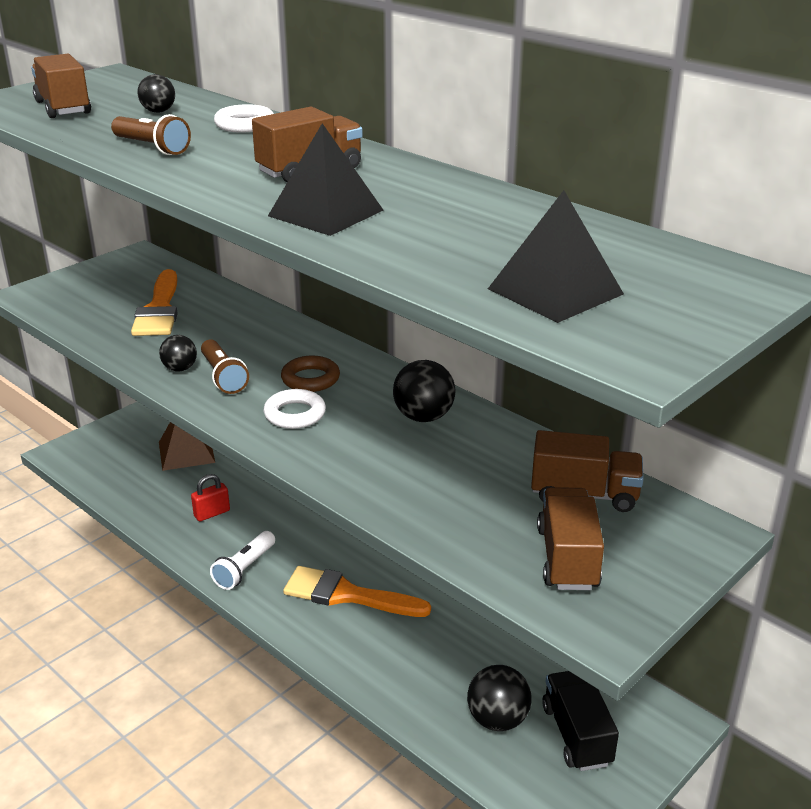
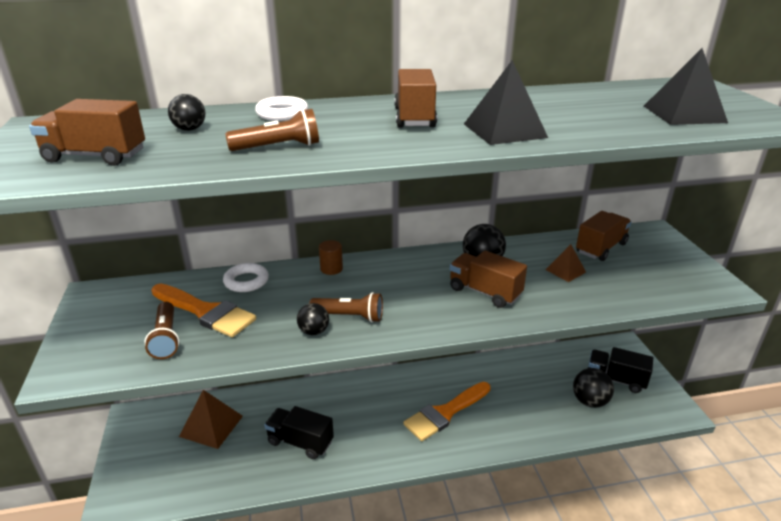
camera: 55 degrees left, 0 degrees up
(106, 310) = (166, 338): none -> brown flashlight
(212, 513) = (300, 442): red padlock -> black truck
(245, 569) = (377, 450): white flashlight -> none
(295, 414) = (433, 305): white ring -> white ring (246, 281)
(299, 336) = (331, 269): none -> brown cylinder
(310, 379) = (394, 284): brown ring -> none
(480, 480) = (565, 271): none -> brown pyramid
(567, 558) = (656, 274): brown truck -> brown truck (485, 292)

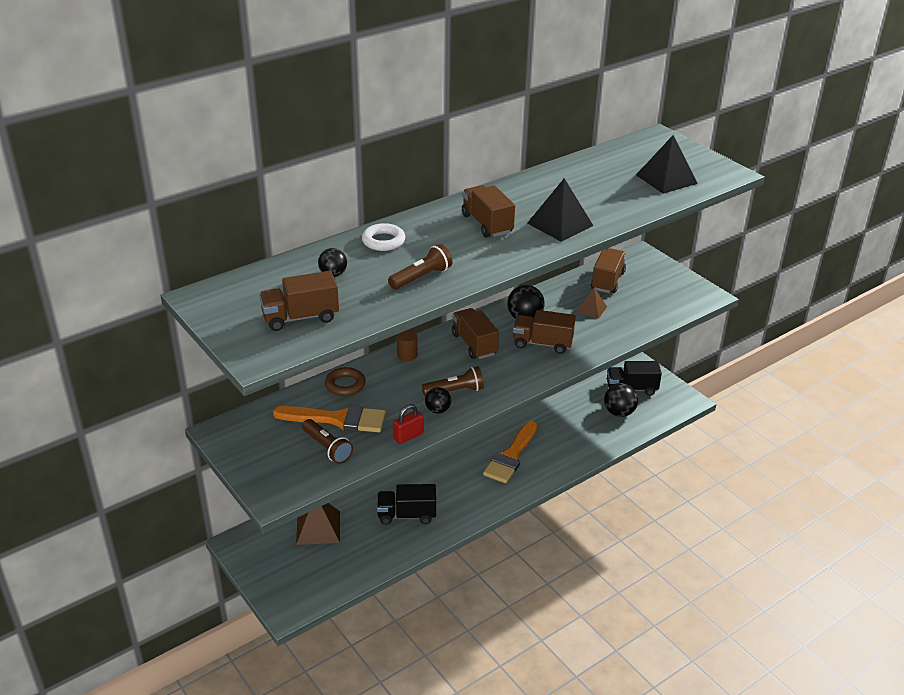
camera: 25 degrees left, 5 degrees up
(246, 281) = (345, 385): white ring -> brown ring
(257, 351) = (408, 436): none -> red padlock
(408, 275) = (474, 344): none -> brown truck

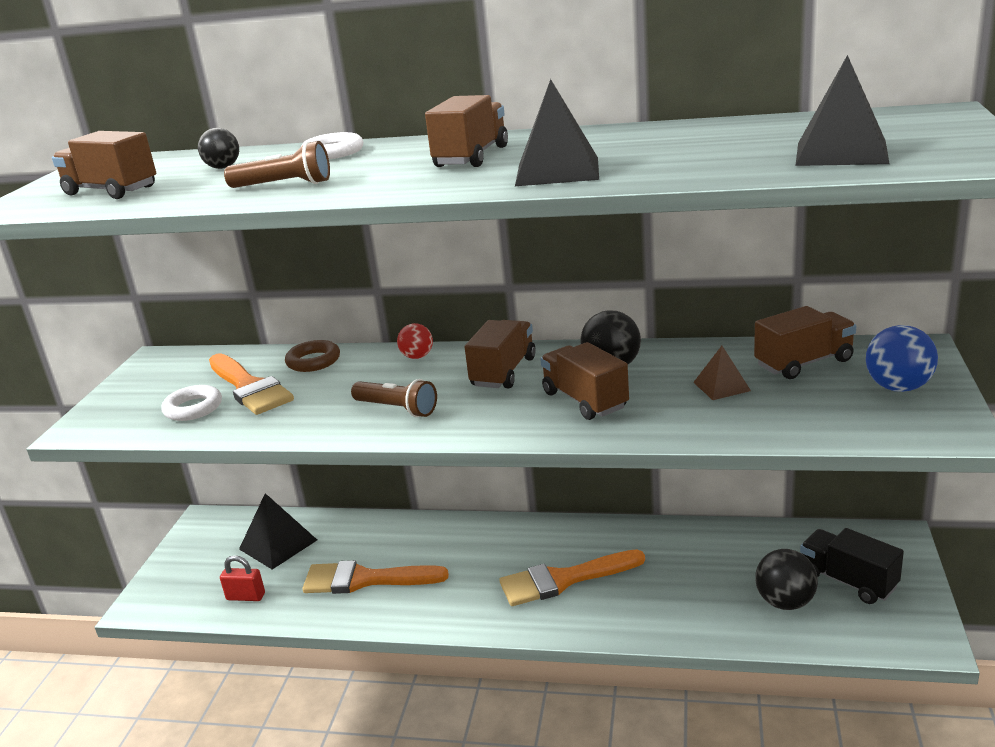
camera: 50 degrees right, 10 degrees down
(318, 527) = (278, 544): brown pyramid -> black pyramid
(327, 448) = (193, 408): brown flashlight -> white ring
(406, 515) = (365, 579): black truck -> orange brush
(407, 355) = (417, 357): brown cylinder -> red ball
(408, 436) = (272, 431): red padlock -> red padlock (246, 596)
(438, 410) = (345, 419): black ball -> none
(661, 280) = (898, 387): none -> blue ball

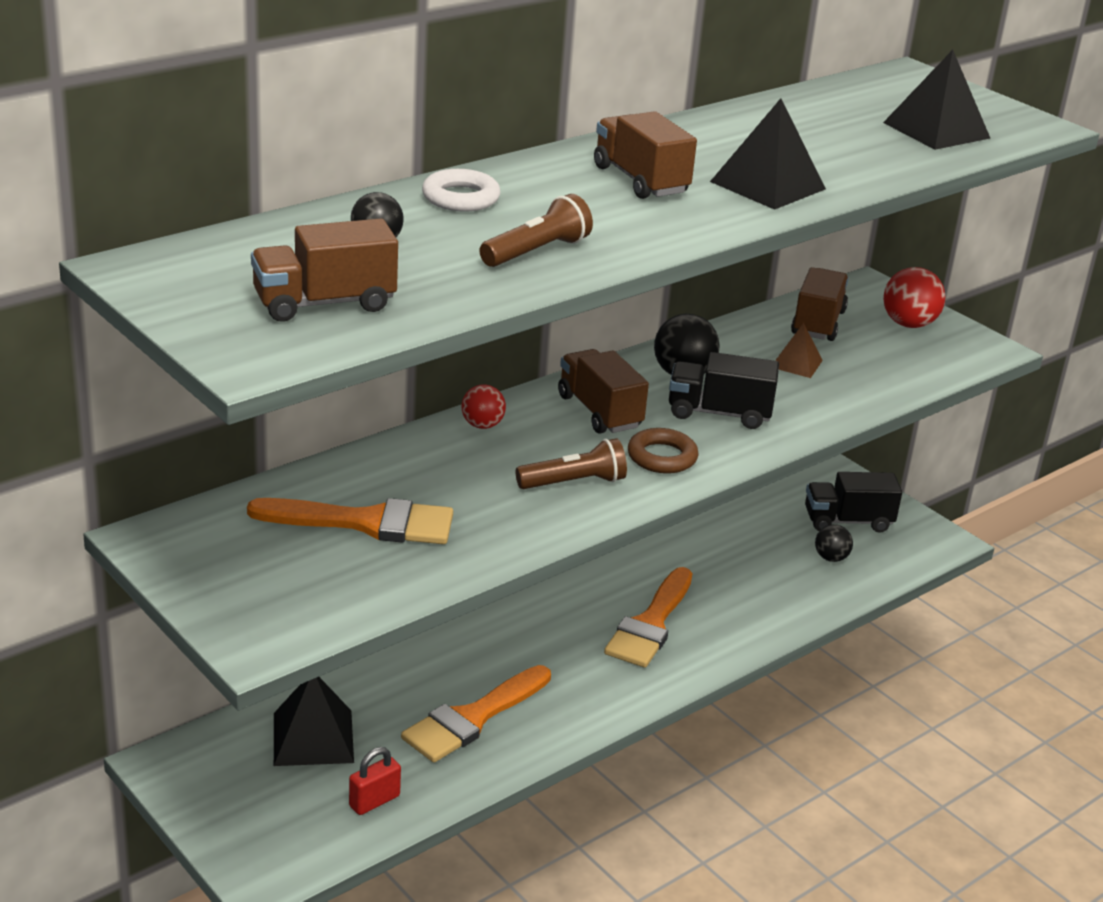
camera: 55 degrees left, 5 degrees up
(193, 408) = (350, 568): white ring -> none
(313, 361) = (375, 469): brown ring -> brown ring (662, 457)
(585, 400) = (719, 413): brown truck -> black truck
(785, 602) = (831, 558): black ball -> black ball, size x0.64
(898, 387) = (908, 324): blue ball -> red ball

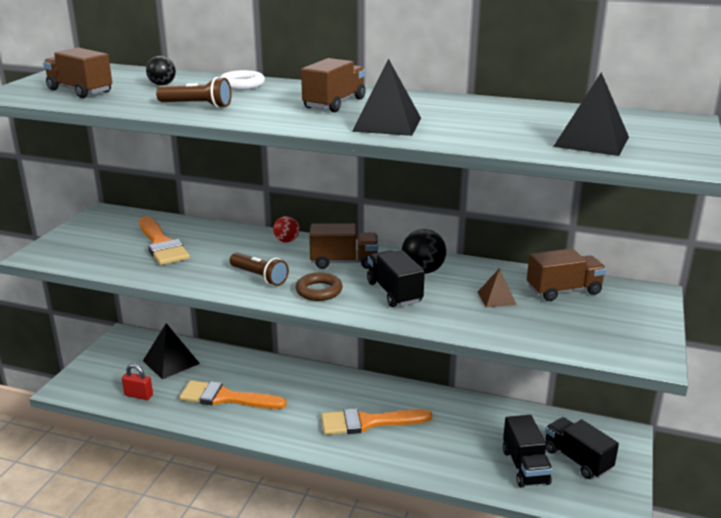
camera: 60 degrees right, 5 degrees down
(599, 412) = (344, 262): brown truck -> brown truck turned 60 degrees clockwise
(831, 558) = (525, 467): black ball -> black truck
(908, 324) = (625, 320): red ball -> none

